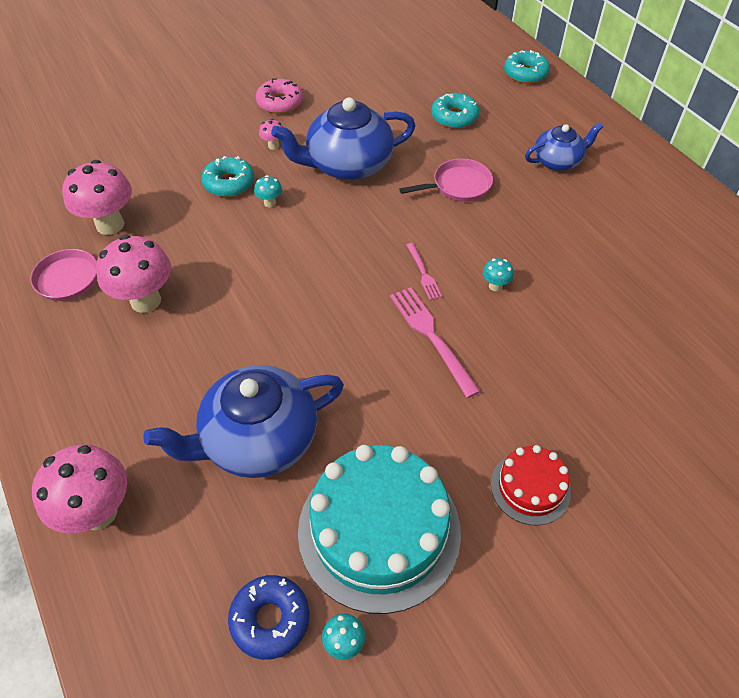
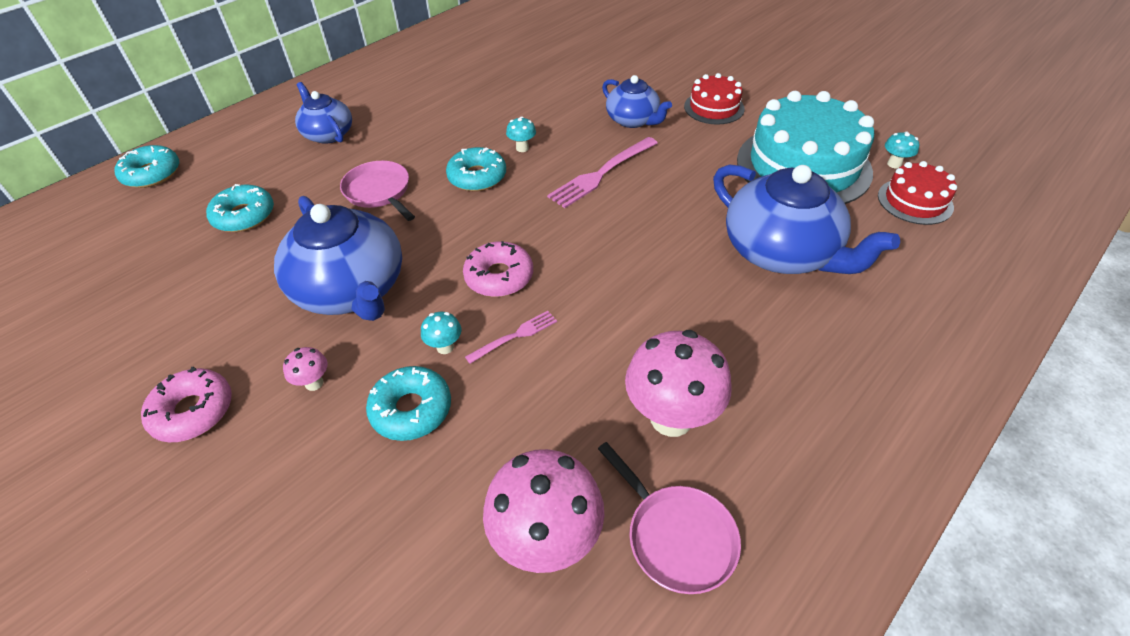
camera: 105 degrees left, 5 degrees down
(98, 512) = (940, 339): pink mushroom -> none
(270, 619) = (915, 201): blue donut -> red cake
(323, 240) = (499, 276): none -> pink donut
(423, 274) = (523, 192): pink fork -> pink fork (515, 336)
(458, 247) = (477, 177): none -> turquoise donut
(522, 392) = (633, 120): none -> blue teapot

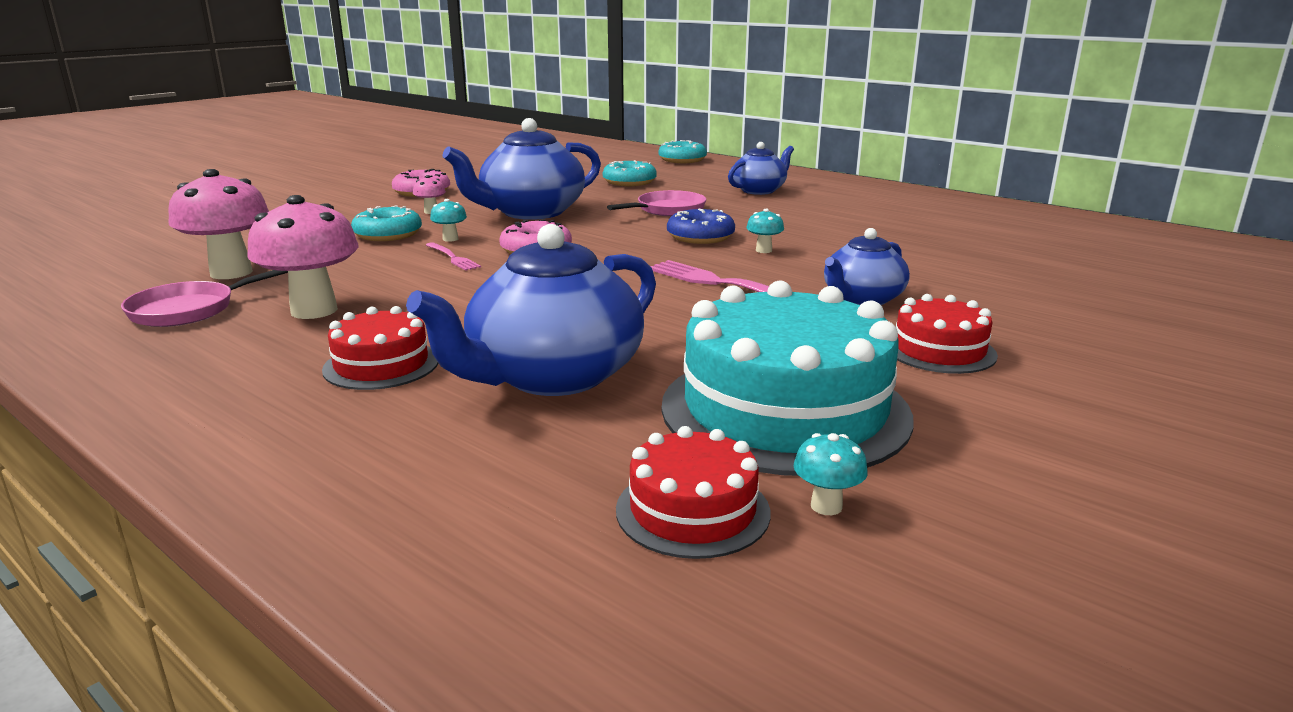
camera: 85 degrees right, 25 degrees down
(477, 177) = (700, 237): turquoise donut -> blue donut
(782, 343) = (381, 365): none -> red cake

